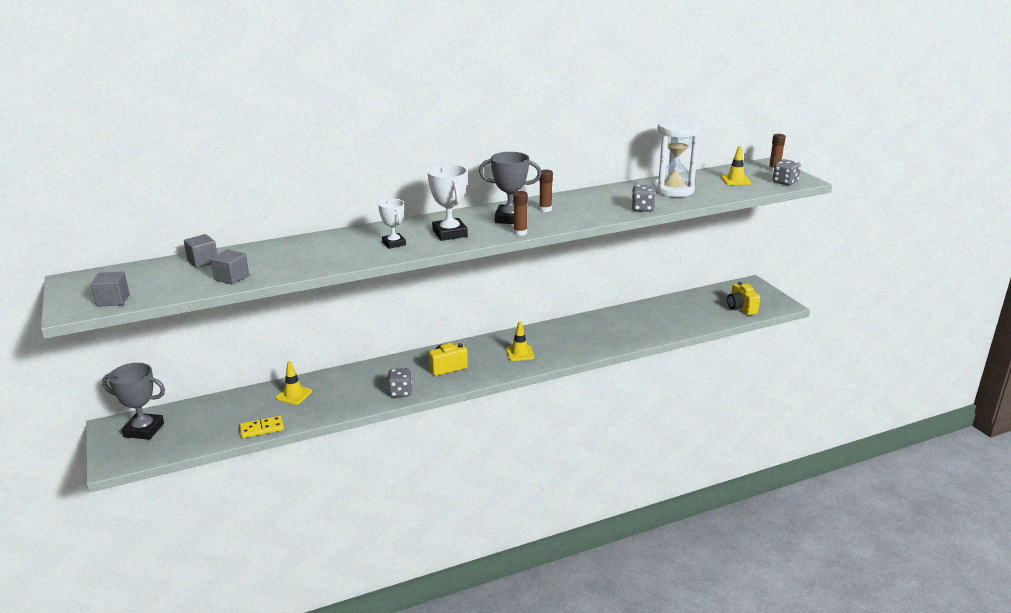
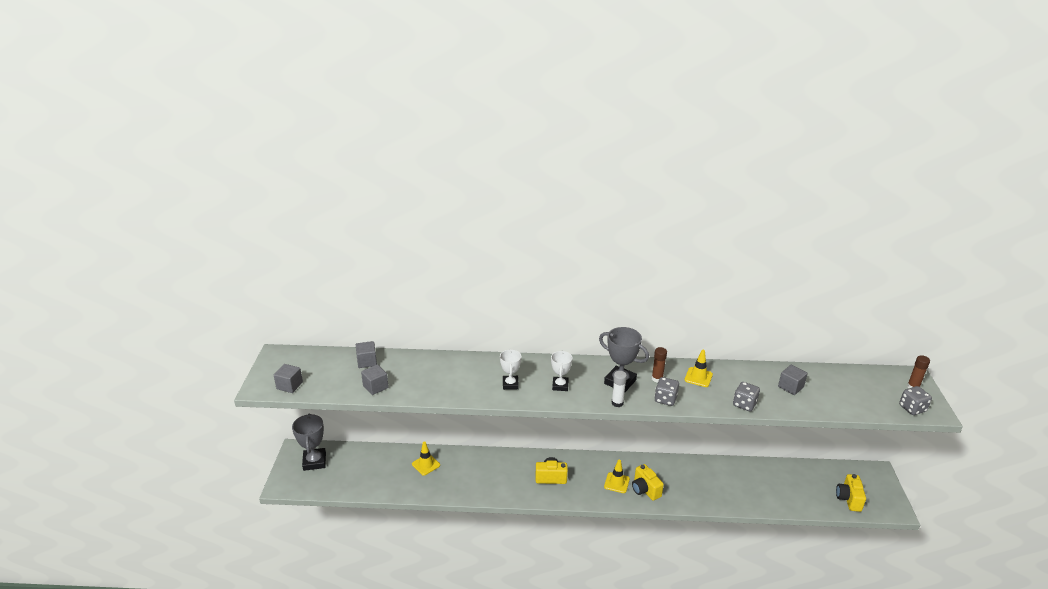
camera: 25 degrees right, 5 degrees up
(144, 430) = (314, 461): grey trophy -> grey trophy turned 45 degrees clockwise
(262, 429) = (388, 490): yellow domino -> none
(400, 392) = (502, 491): grey dice -> grey dice (665, 399)
(450, 233) = (560, 386): white trophy -> white trophy, size x0.64
(520, 233) = (617, 403): brown glue stick -> white glue stick
(552, 351) = (645, 490): none -> yellow camera
(673, 190) = (790, 387): white hourglass -> grey cube
(735, 180) = (862, 390): yellow traffic cone -> yellow traffic cone (698, 377)

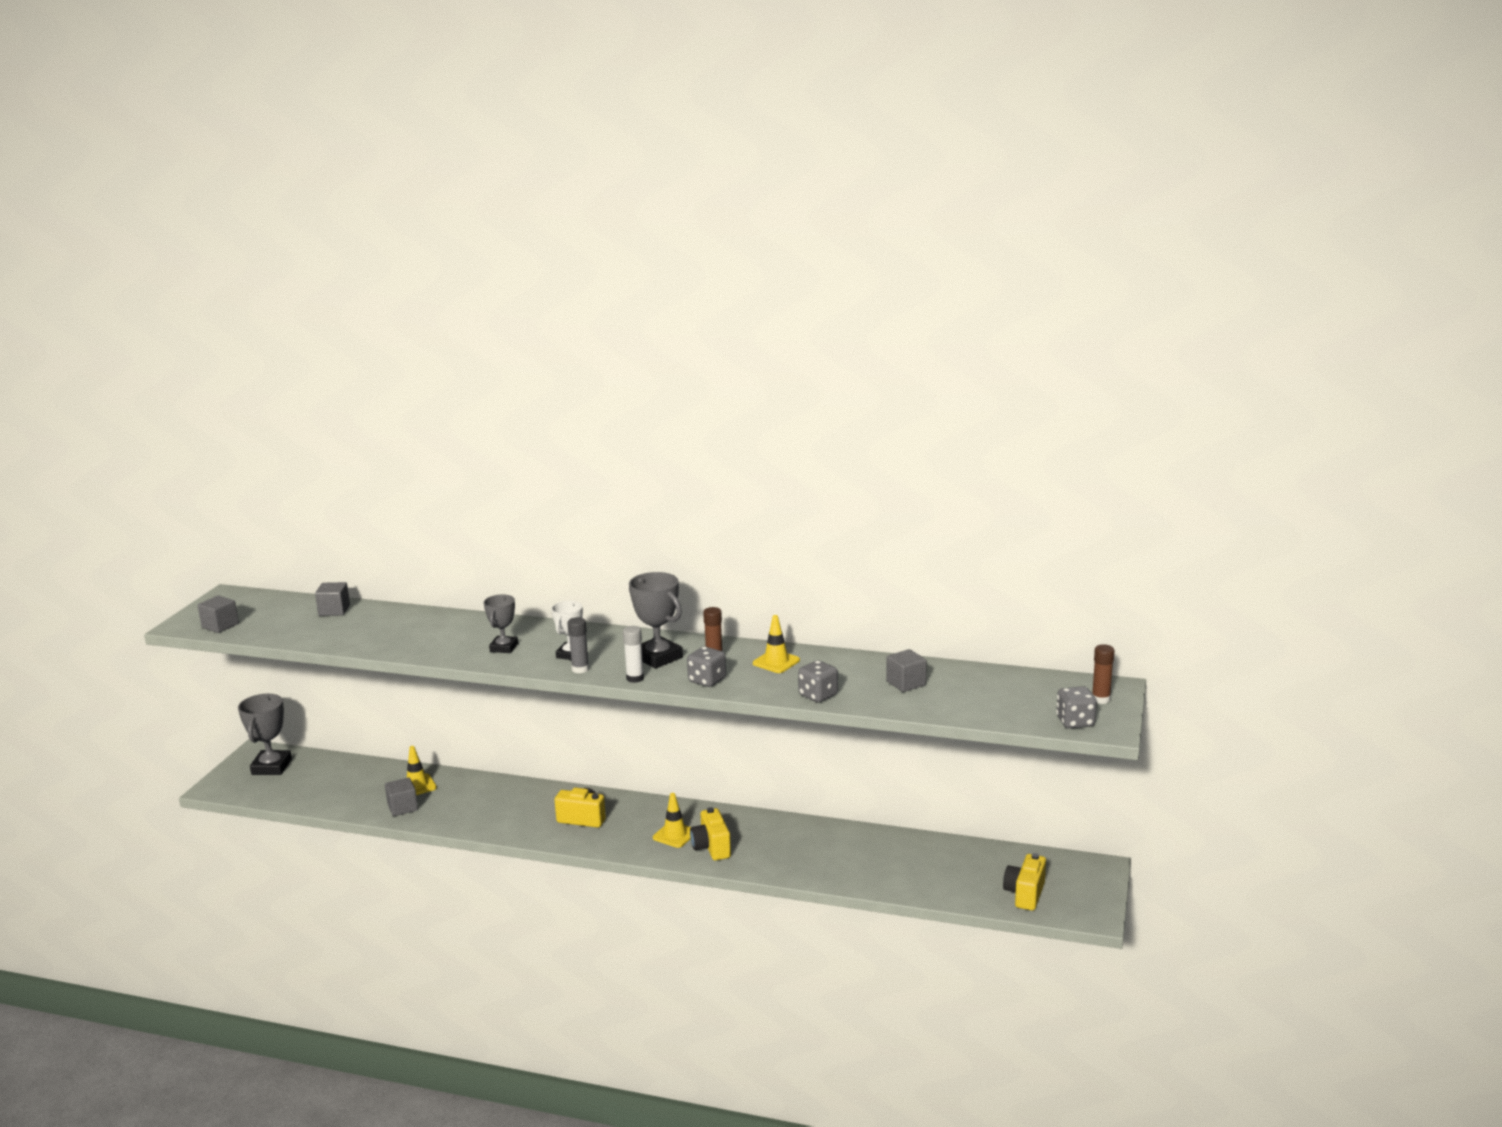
camera: 15 degrees right, 10 degrees down
(375, 387) = (326, 635): grey cube -> grey cube (402, 807)
(510, 384) = (504, 647): white trophy -> grey trophy
(575, 399) = (580, 669): none -> grey glue stick

